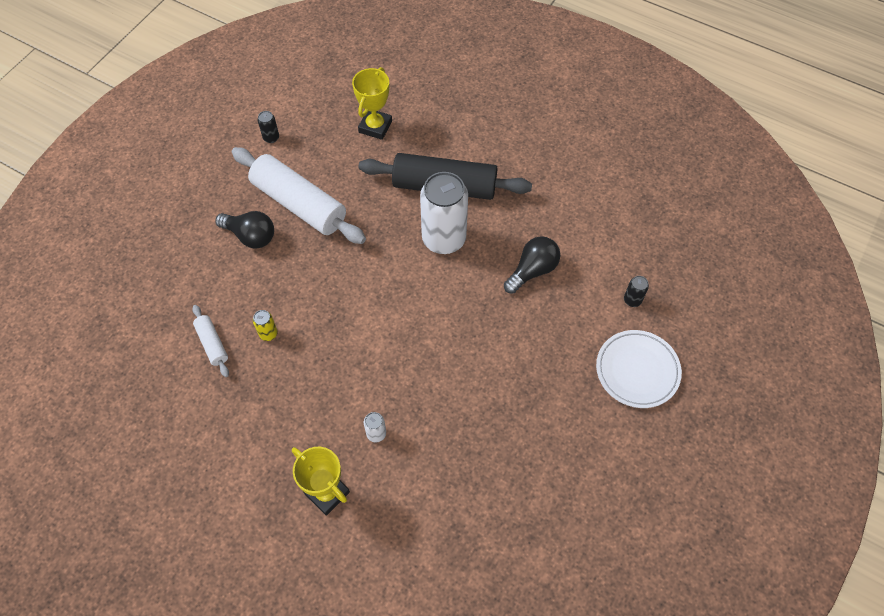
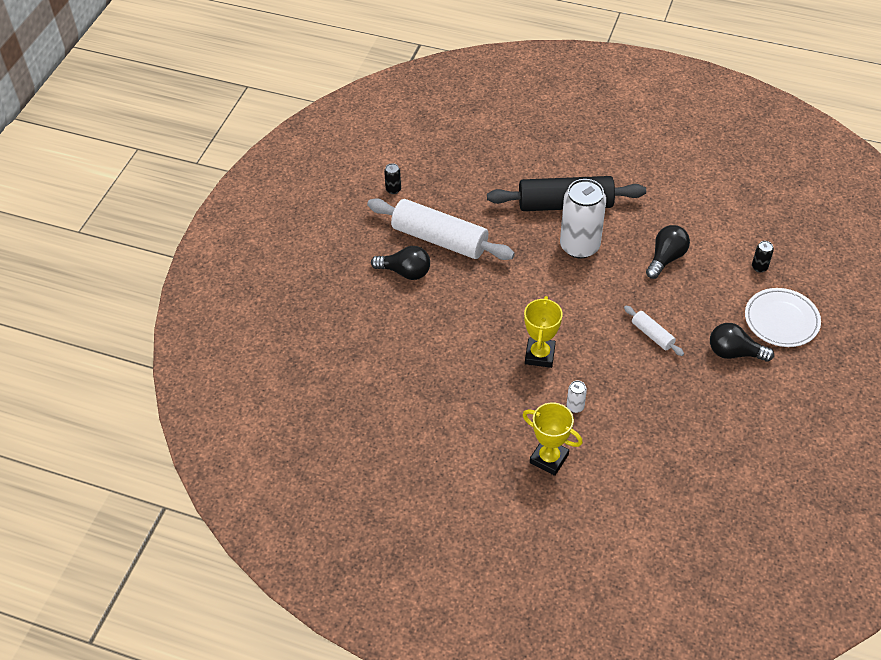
camera: 10 degrees left, 10 degrees down
(212, 344) = (403, 363): white rolling pin -> white rolling pin (652, 335)
(268, 333) = (451, 346): yellow can -> none
(375, 127) = (485, 166): yellow trophy -> yellow trophy (539, 355)
(572, 401) = (734, 353): none -> black light bulb

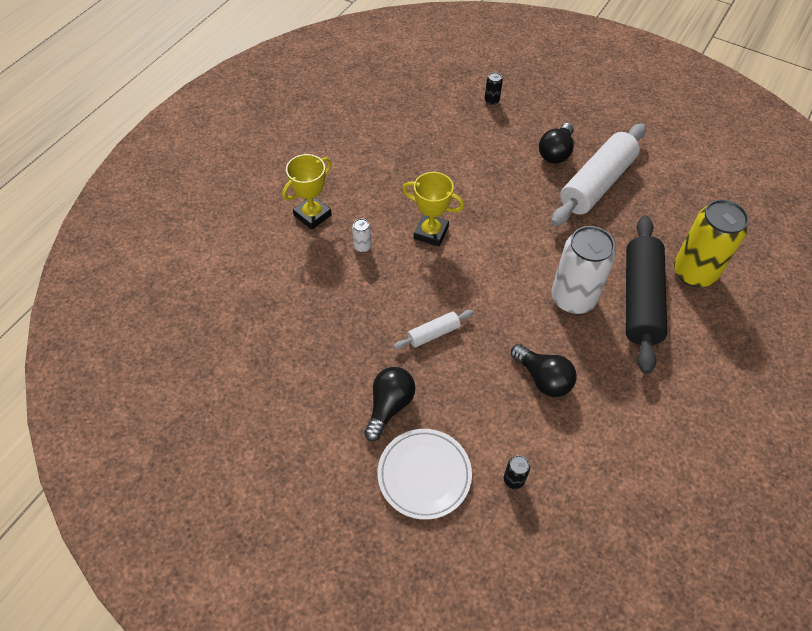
camera: 100 degrees right, 5 degrees up
(393, 189) = (671, 159): black can -> black can (491, 100)
(524, 173) = (694, 272): none -> yellow can

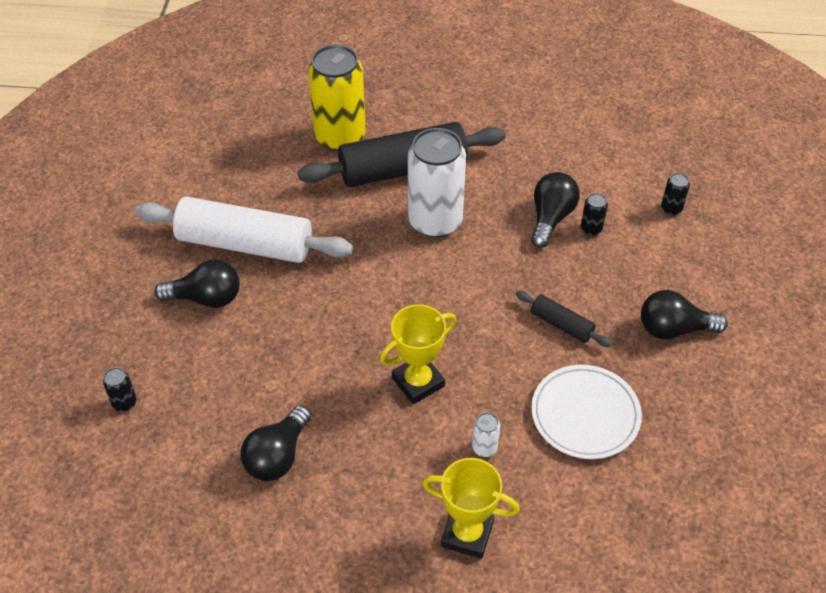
camera: 115 degrees left, 5 degrees down
(417, 152) = (277, 456): none -> black light bulb
(424, 475) = (719, 273): white plate -> white plate (585, 415)
(431, 233) = (418, 382): yellow trophy -> yellow trophy turned 60 degrees clockwise
(433, 334) = (561, 324): white rolling pin -> black rolling pin
(518, 402) = (591, 229): none -> black can

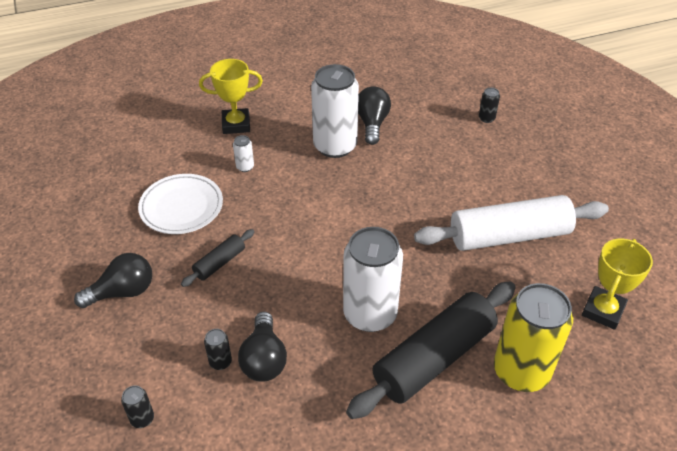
camera: 155 degrees right, 5 degrees down
(206, 298) = (498, 189): black light bulb -> none
(351, 436) = (335, 146): none -> white can
(418, 382) = (310, 188): yellow trophy -> yellow trophy (603, 311)
(561, 324) = (219, 263): black rolling pin -> black rolling pin turned 60 degrees counterclockwise

